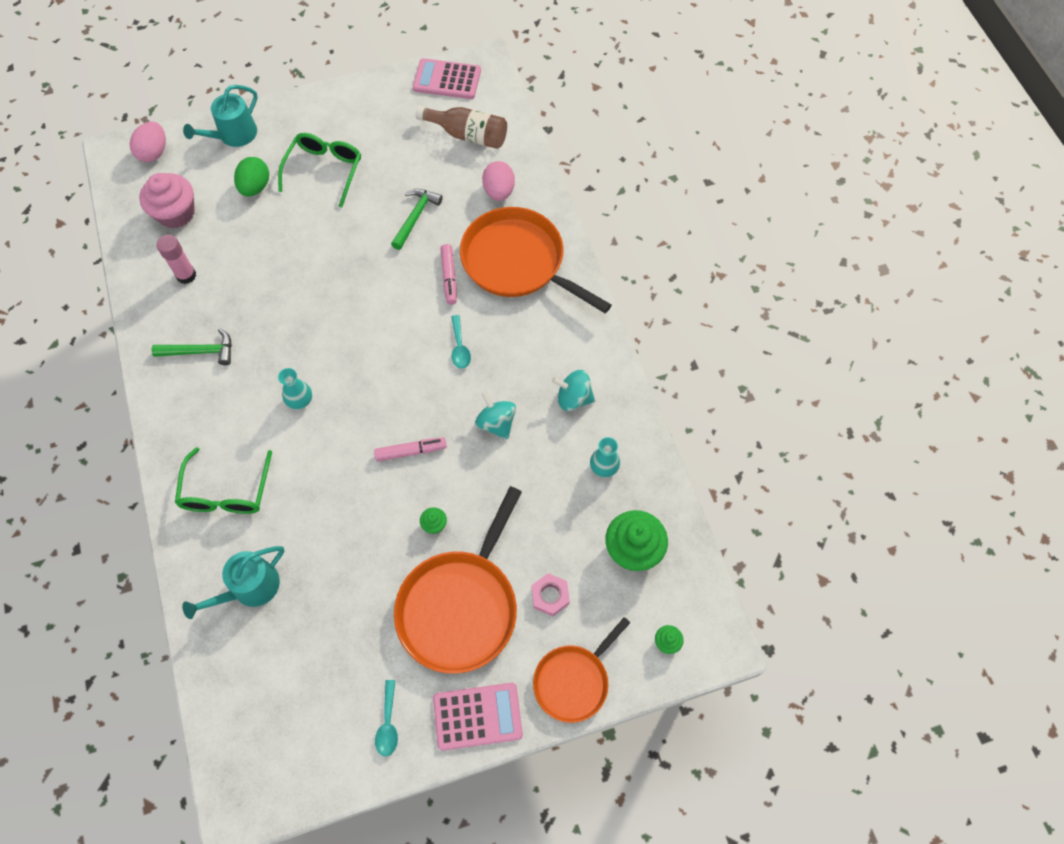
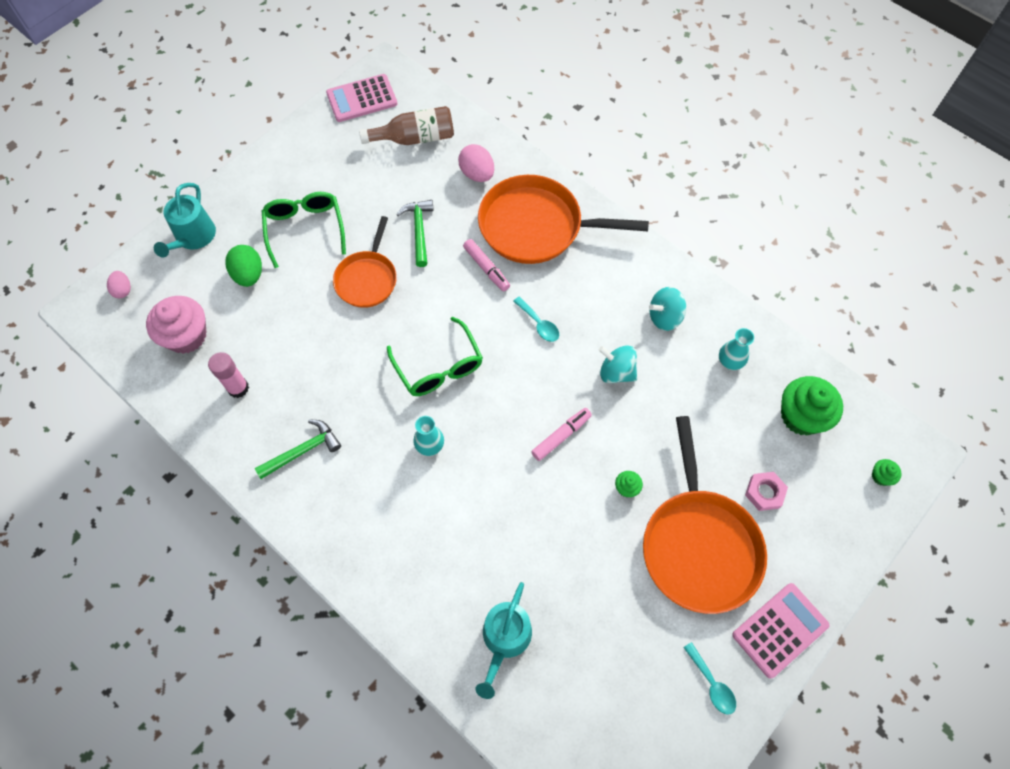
camera: 30 degrees left, 0 degrees up
(154, 152) = (123, 290): pink egg -> pink egg, size x0.62
(226, 491) = (420, 564): green glasses -> green glasses (438, 366)
(573, 681) = (833, 552): orange pan -> orange pan (367, 279)

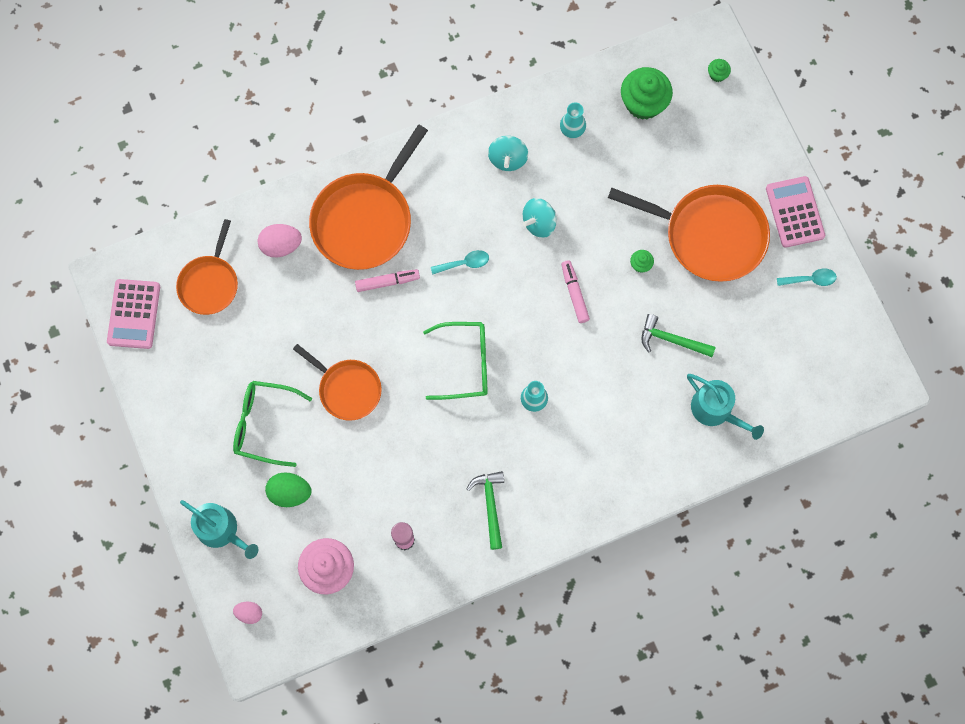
camera: 65 degrees left, 10 degrees up
(415, 138) = (210, 283): brown bottle -> orange pan
(419, 231) = (318, 323): green hammer -> green hammer (672, 340)
(764, 493) = (691, 165): pink nut -> none

